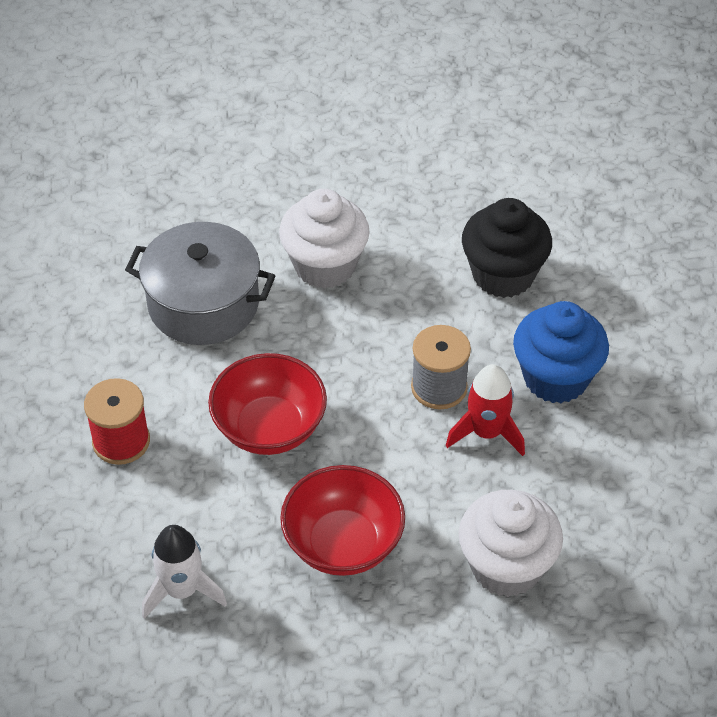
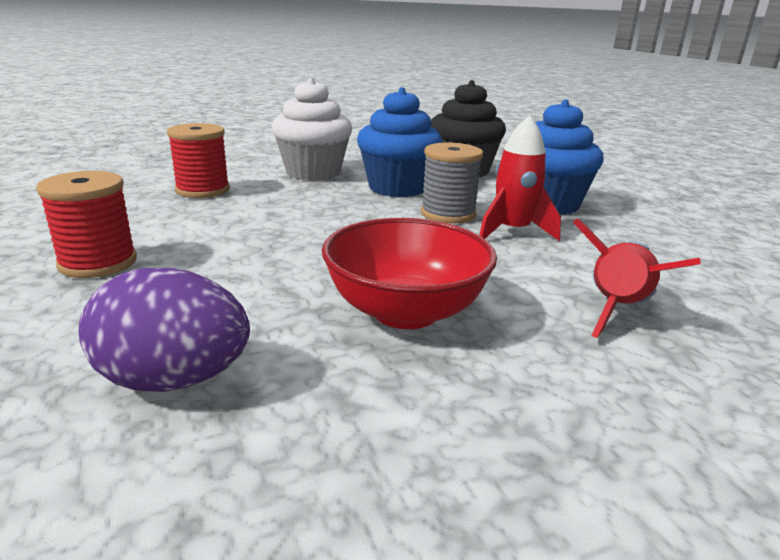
camera: 15 degrees left, 25 degrees down
(182, 590) = (174, 380): white rocket -> purple egg
(203, 304) = (203, 190): grey pot -> red spool
(269, 428) = (283, 243): red bowl -> none
(408, 318) = (397, 188): none -> blue cupcake
(506, 566) = (617, 310): white cupcake -> red rocket

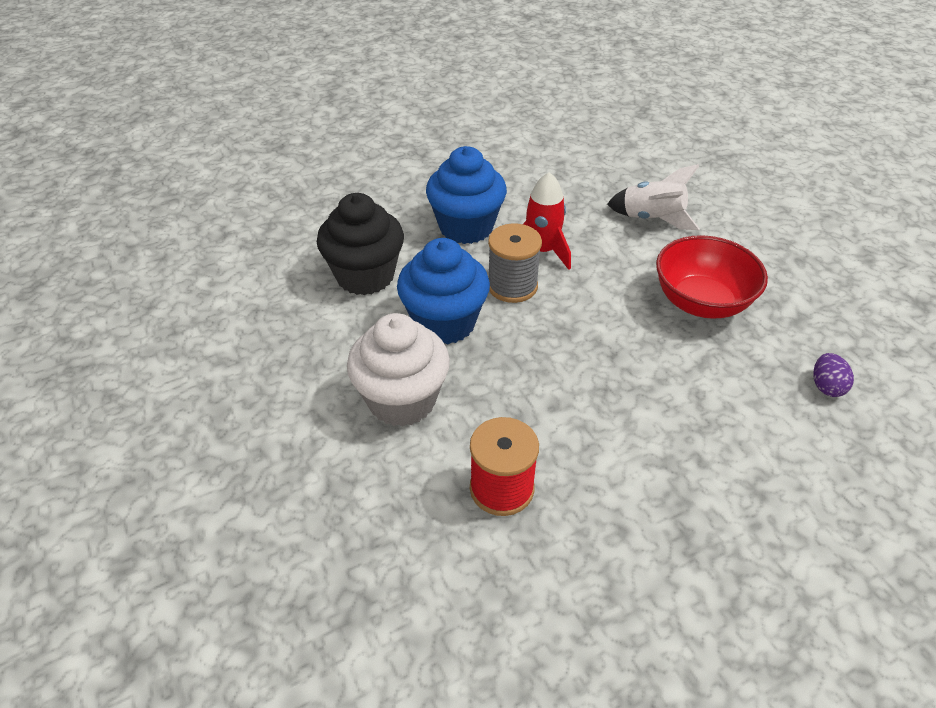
camera: 95 degrees left, 20 degrees up
(98, 263) = (720, 494): red spool -> none
(174, 380) = (826, 386): purple egg -> purple egg, size x0.53
(617, 310) = (652, 219): red rocket -> white rocket

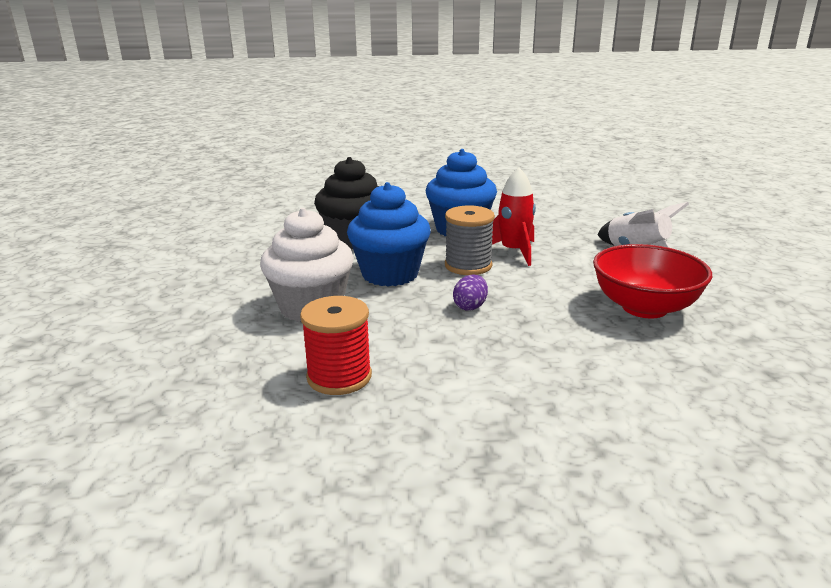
camera: 25 degrees right, 20 degrees down
(826, 386) = (746, 392): purple egg -> purple egg (470, 306)

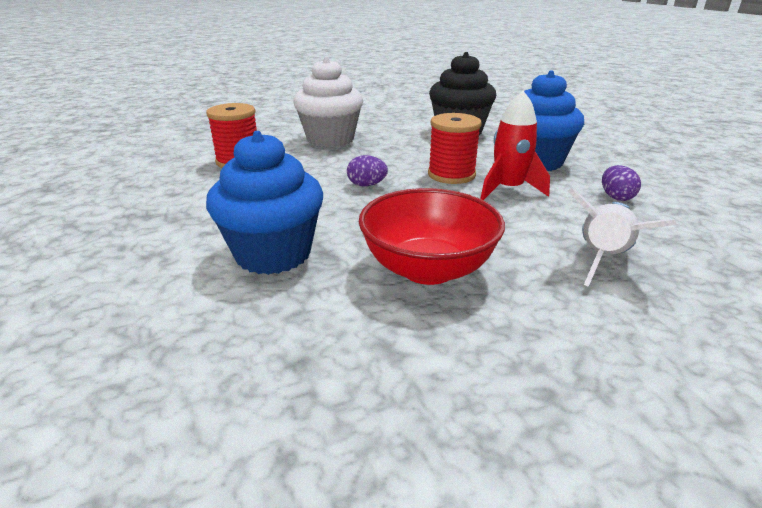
camera: 70 degrees right, 5 degrees up
(390, 274) = (405, 151): blue cupcake -> blue cupcake (273, 254)
(468, 265) = (451, 175): grey spool -> red spool
(545, 223) = (616, 197): none -> purple egg

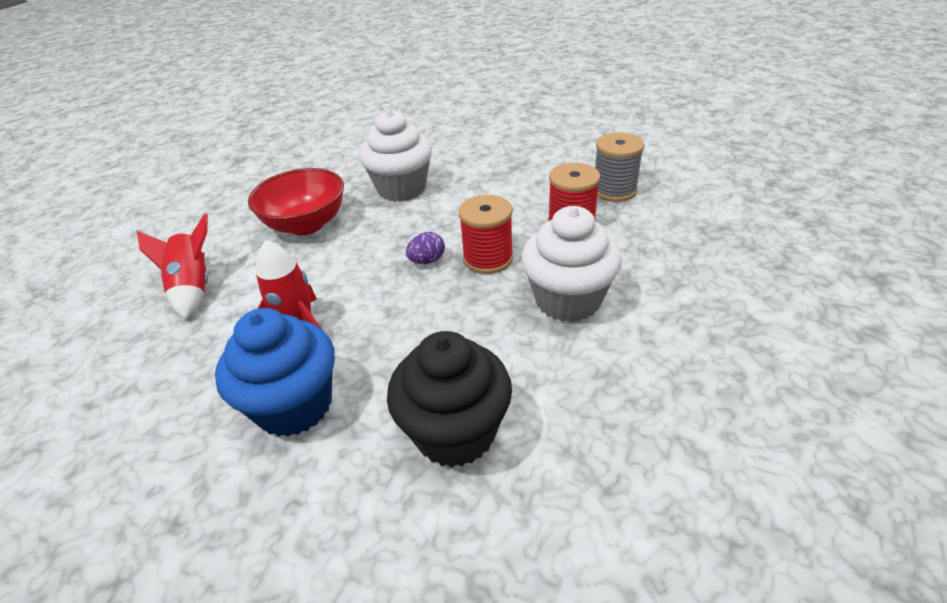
camera: 140 degrees right, 10 degrees up
(162, 163) = (614, 190): none -> grey spool
(273, 254) = (402, 189): blue cupcake -> white cupcake
(451, 175) = (370, 318): red spool -> red spool (488, 258)
(603, 259) = (194, 288): white rocket -> red rocket
(616, 197) = (182, 379): purple egg -> none

